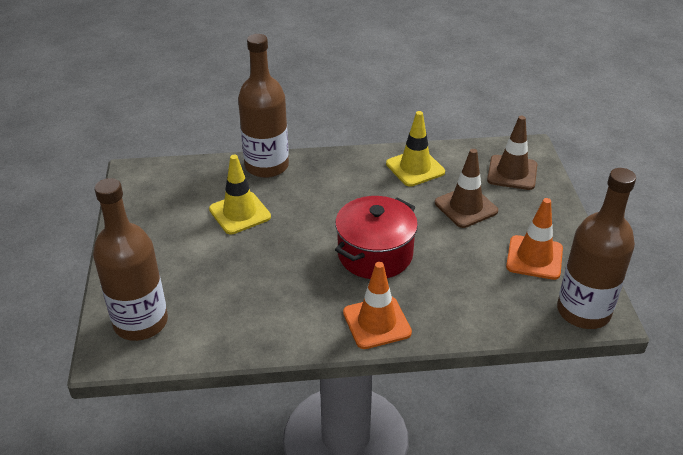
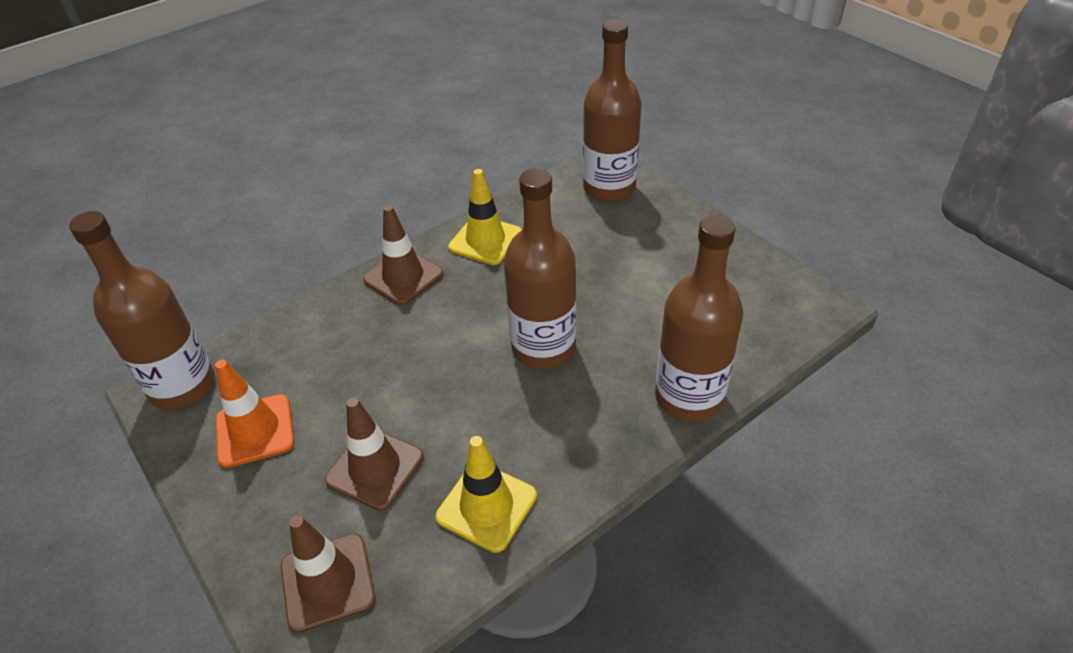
camera: 150 degrees right, 5 degrees up
(240, 213) = (644, 317): yellow traffic cone -> yellow traffic cone (485, 240)
(319, 224) = (543, 348): none -> brown bottle
(375, 254) = (452, 343): red pot -> none
(377, 322) = (403, 277): orange traffic cone -> brown traffic cone

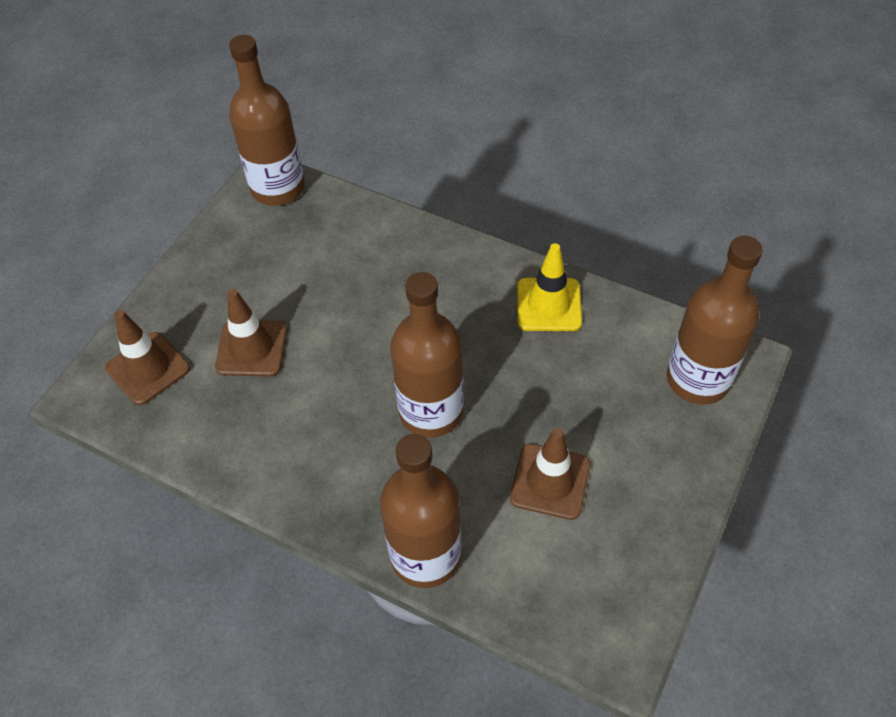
camera: 65 degrees right, 10 degrees up
(255, 431) = (256, 255): orange traffic cone -> none
(403, 277) = (464, 265): brown traffic cone -> brown traffic cone (550, 481)
(486, 506) = (245, 440): yellow traffic cone -> none

